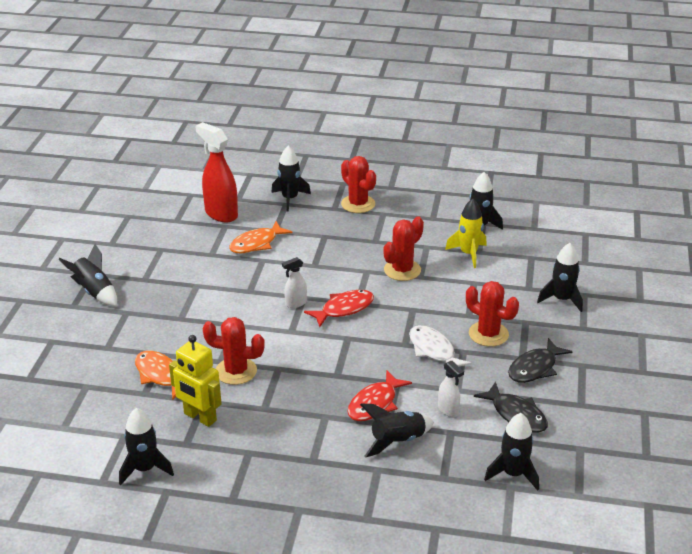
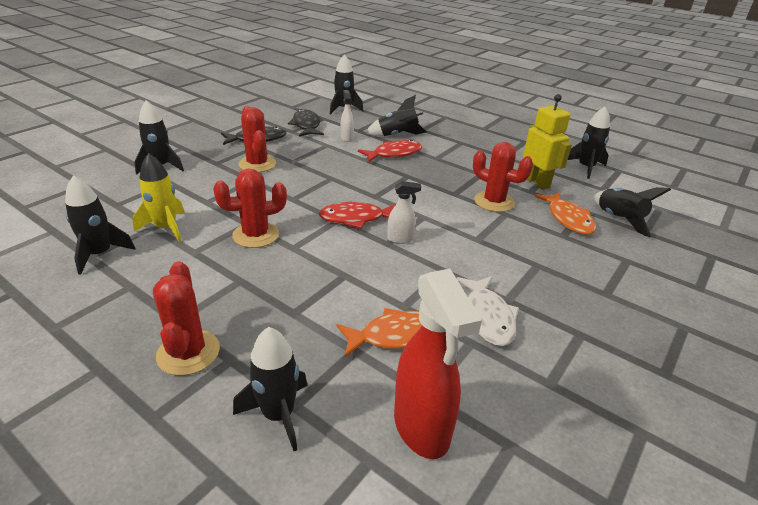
camera: 155 degrees left, 0 degrees up
(94, 292) = (656, 338): black rocket -> black rocket (618, 219)
(433, 350) = (314, 167): white fish -> white fish (488, 317)

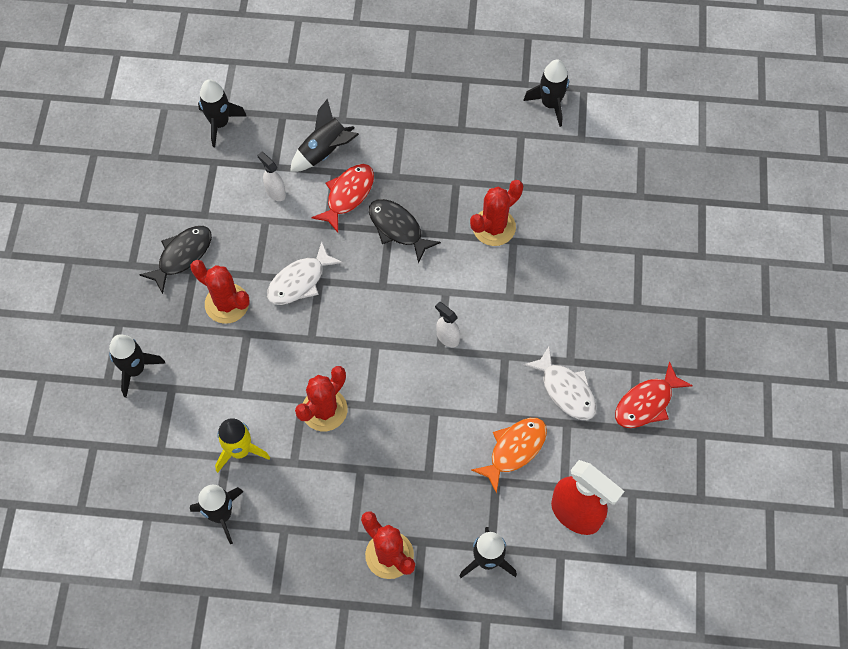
camera: 30 degrees left, 30 degrees up
(306, 125) = (209, 192): black fish -> black fish (398, 228)
(318, 173) = (300, 281): none -> white fish
(356, 218) = (390, 332): red fish -> red fish (647, 403)
(400, 239) = (447, 337): white spray bottle -> white spray bottle turned 105 degrees counterclockwise
(494, 202) = (494, 227): red cactus -> red cactus turned 45 degrees counterclockwise
(536, 182) = (516, 165): yellow robot -> none
(568, 219) = (570, 215): orange fish -> none
(618, 219) = (612, 189): black rocket -> none

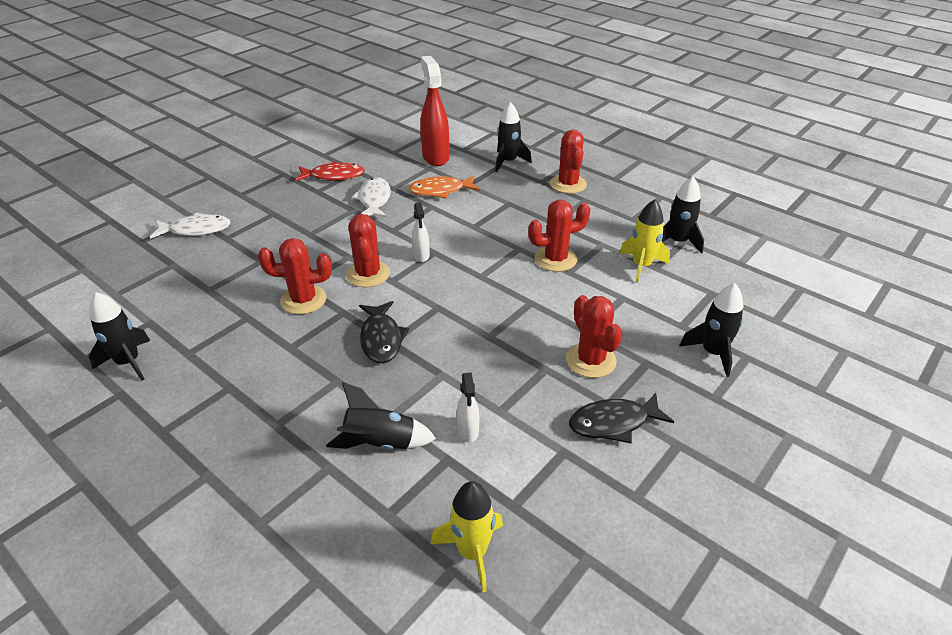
camera: 145 degrees left, 25 degrees down
(220, 123) = (472, 552): black rocket -> yellow rocket
(300, 281) = (507, 344): white fish -> white fish (196, 230)
(348, 195) = (398, 388): red fish -> none
(471, 286) = (368, 274): none -> red cactus

